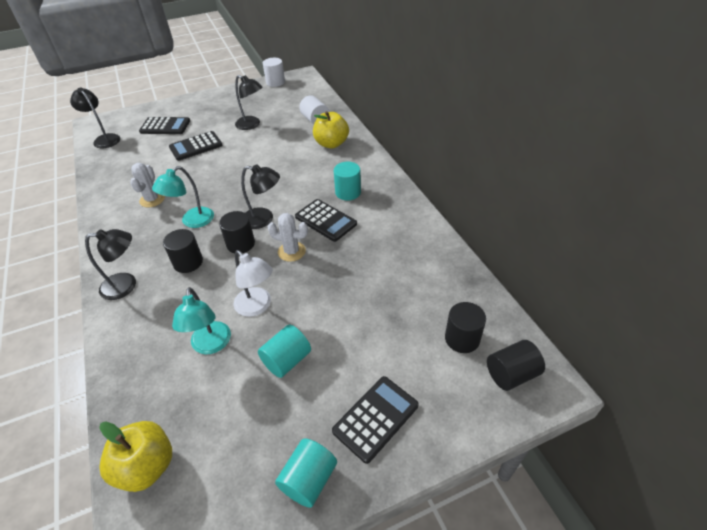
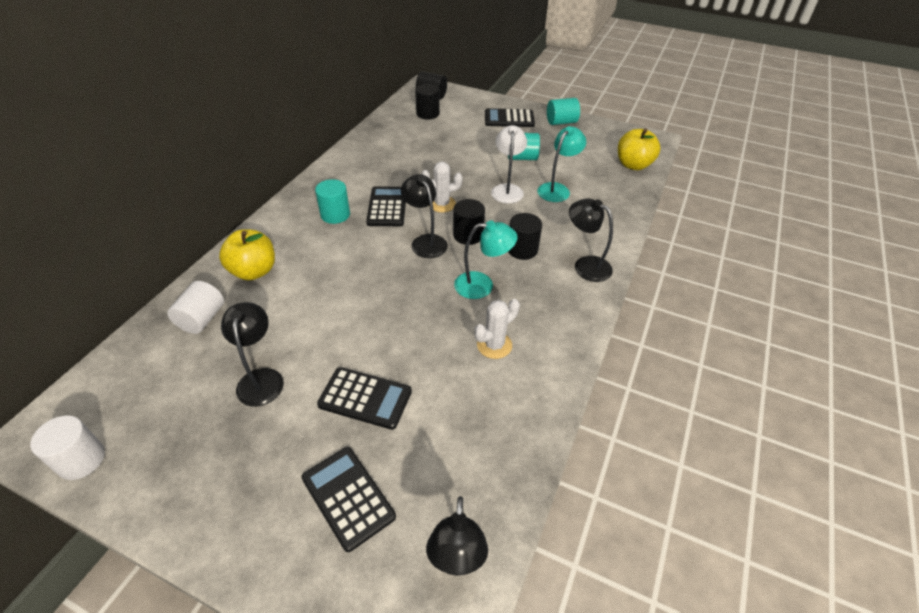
camera: 135 degrees left, 0 degrees up
(291, 251) = (442, 204): white cactus -> white cactus turned 75 degrees counterclockwise

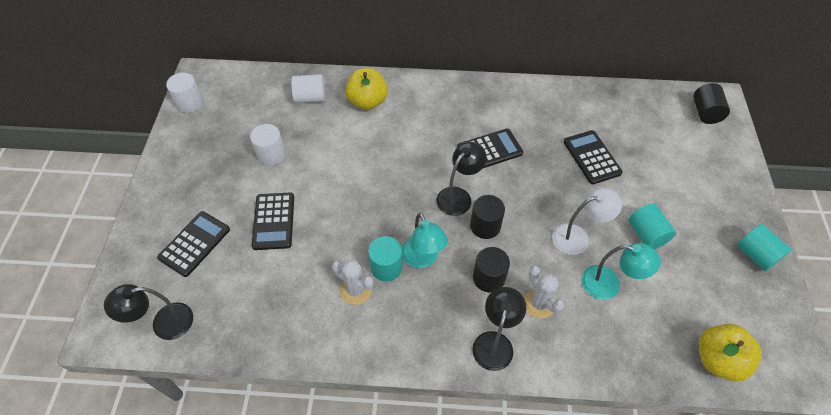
camera: 70 degrees right, 10 degrees up
(261, 378) = (271, 155): black lamp -> white cylinder
(335, 215) = (458, 119): turquoise cylinder -> turquoise cylinder (386, 267)
(427, 114) = (666, 122): black cylinder -> none
(442, 204) = (519, 189): white cactus -> white cactus (539, 303)
(509, 119) = (717, 199): black calculator -> black calculator (591, 157)

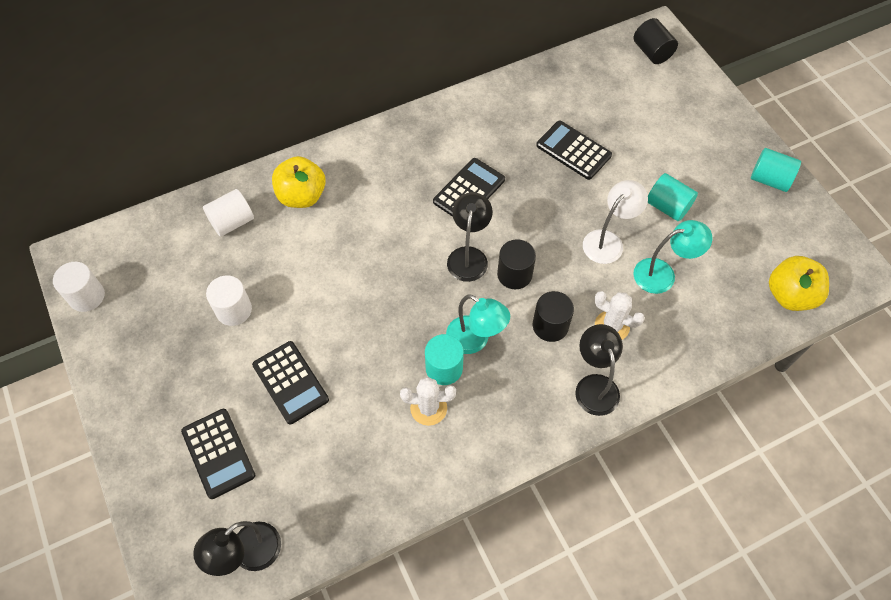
camera: 30 degrees left, 5 degrees up
(194, 244) = (218, 453): black calculator -> black calculator turned 150 degrees clockwise

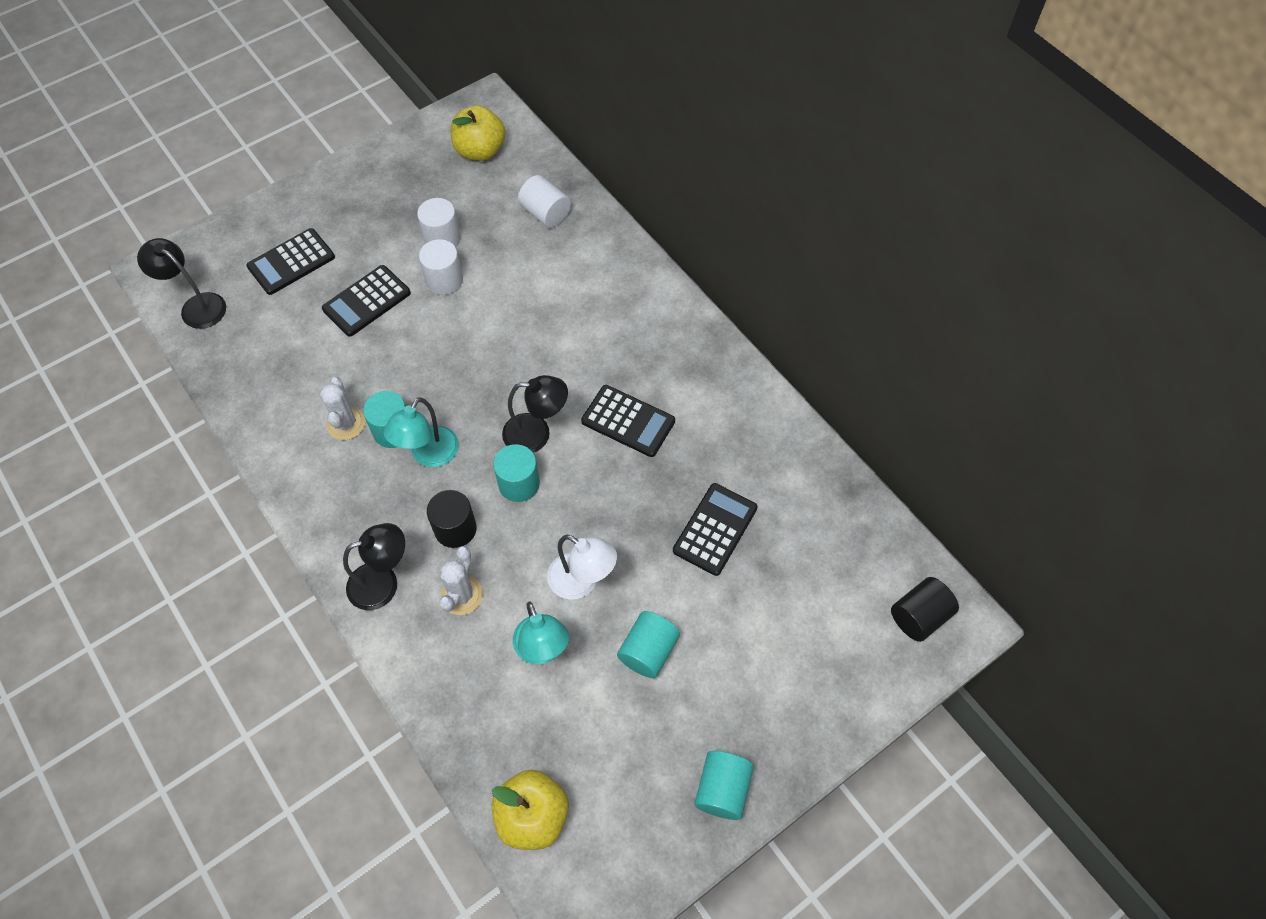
camera: 80 degrees right, 0 degrees up
(87, 296) = (444, 126): white cylinder -> white cylinder (444, 280)
(302, 196) = (589, 264): yellow apple -> yellow apple (480, 151)
(514, 274) = (519, 484): black cylinder -> turquoise cylinder

